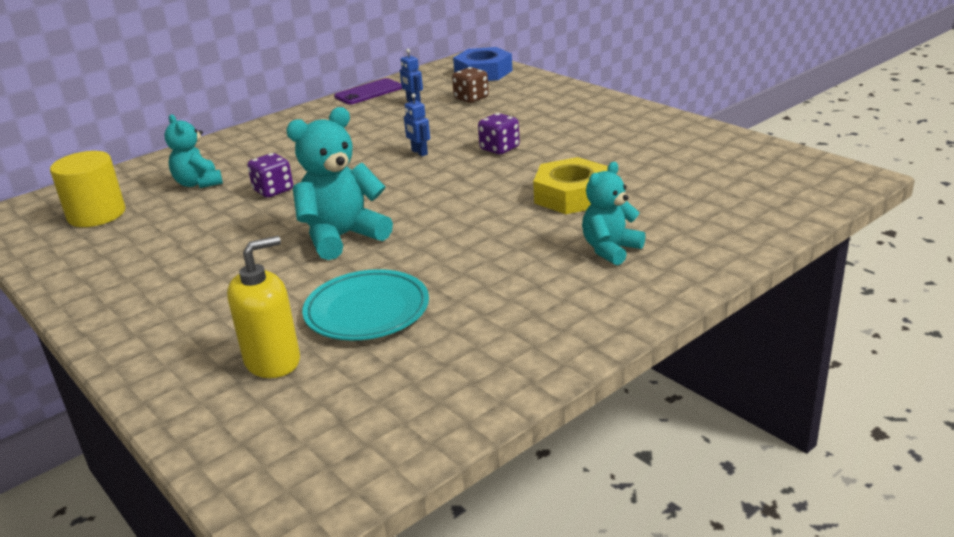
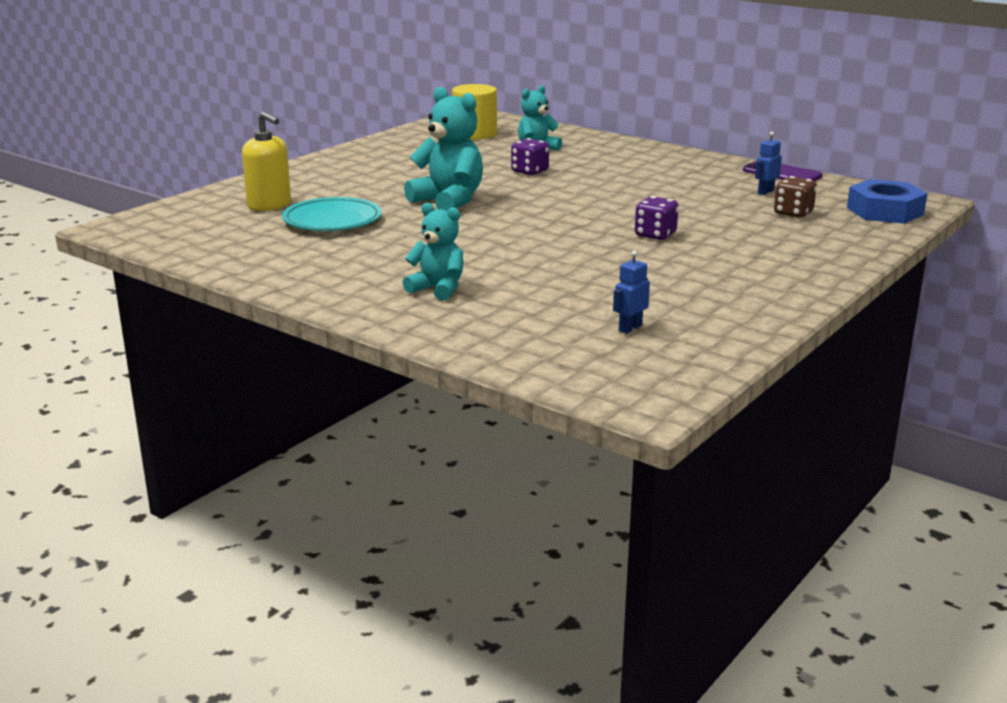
camera: 75 degrees right, 5 degrees down
(419, 152) = (631, 207): blue robot -> blue robot (630, 328)
(572, 195) = (550, 269): yellow nut -> none

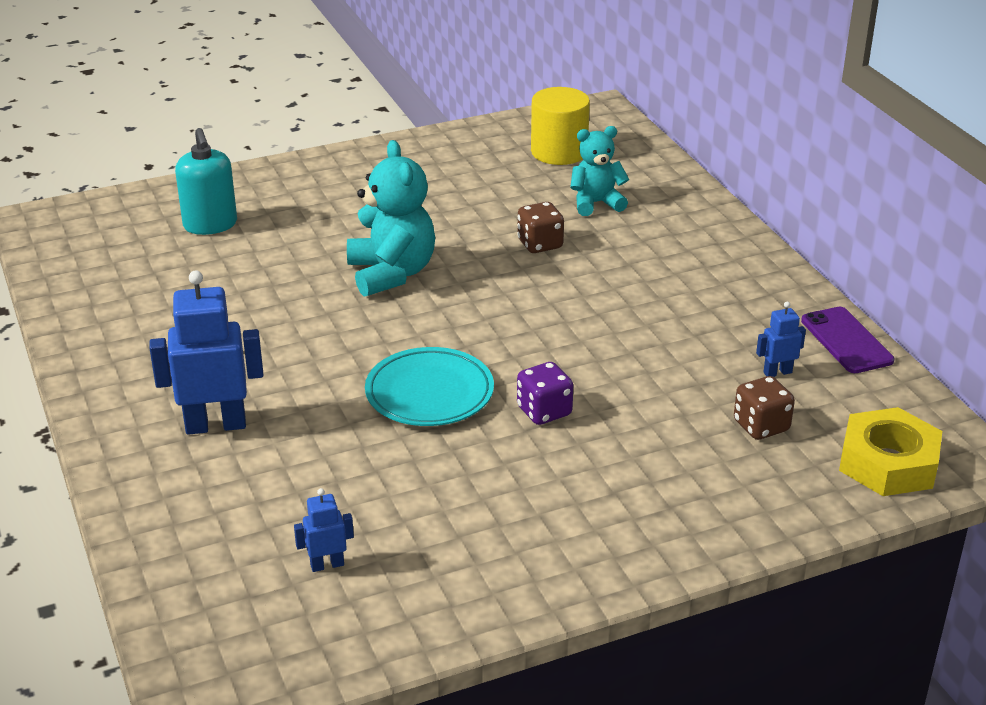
camera: 30 degrees right, 10 degrees up
(269, 205) = (210, 225): yellow soap dispenser -> turquoise soap dispenser
(332, 220) = (241, 271): turquoise plate -> turquoise plate (429, 393)
(438, 289) = (215, 425): turquoise teddy bear -> blue robot
(529, 171) = (540, 244): purple dice -> brown dice
(885, 211) = (888, 463): blue nut -> yellow nut

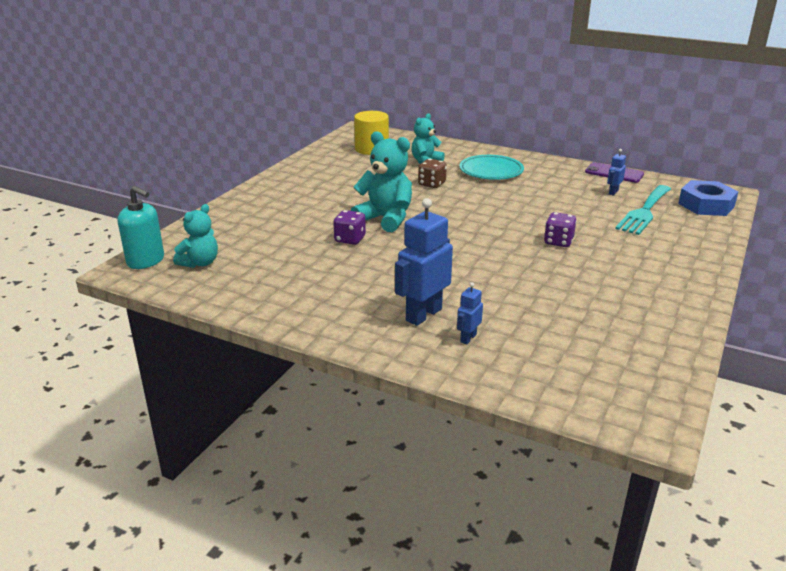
camera: 40 degrees left, 5 degrees down
(113, 243) = (200, 263): none -> turquoise teddy bear
(210, 225) = (245, 234): turquoise soap dispenser -> turquoise soap dispenser (146, 261)
(304, 284) = (350, 239): none -> purple dice
(327, 565) = (593, 343): blue robot -> blue robot (468, 338)
(429, 393) = (498, 256): turquoise plate -> turquoise plate (491, 171)
(761, 426) = (644, 212): brown dice -> turquoise fork
(888, 463) = (706, 205): yellow nut -> blue nut

